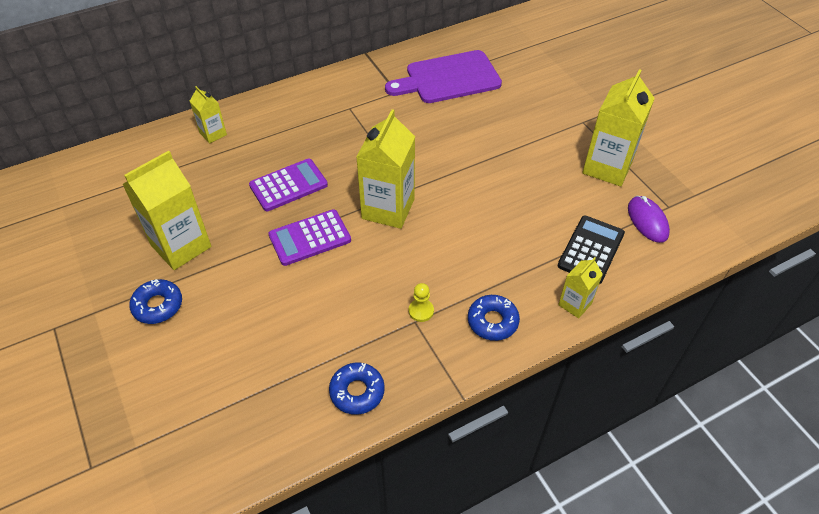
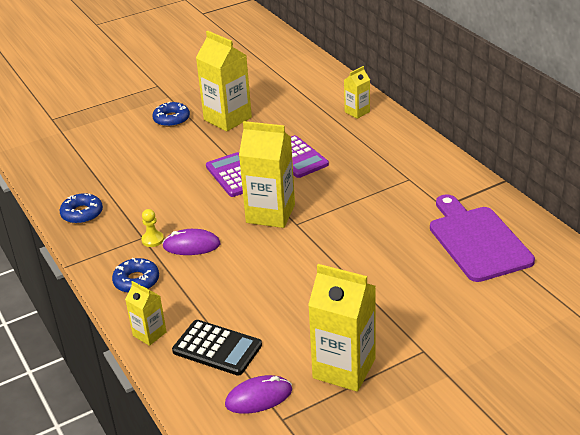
camera: 90 degrees right, 15 degrees down
(435, 274) = (191, 245): none -> purple mouse

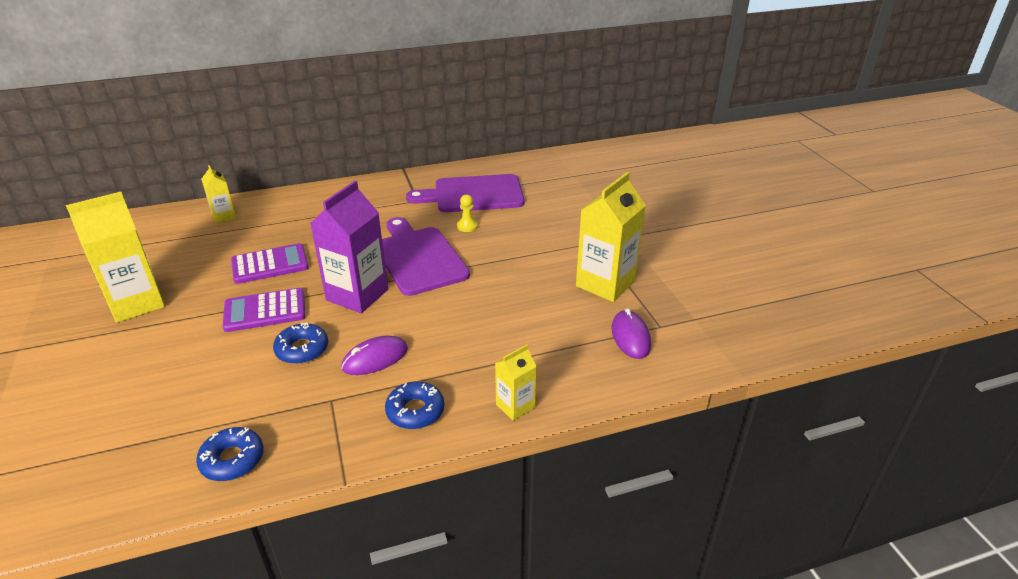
camera: 80 degrees left, 0 degrees up
(152, 240) = (343, 391): yellow pawn -> yellow pawn (467, 226)
(171, 119) = (81, 351): blue donut -> blue donut (302, 349)
(191, 245) = (375, 358): purple mouse -> purple mouse turned 45 degrees clockwise
(217, 348) = (556, 356): black calculator -> none
(270, 213) = (357, 295): yellow carton -> purple carton
(339, 233) = (419, 258): none -> purple cutting board

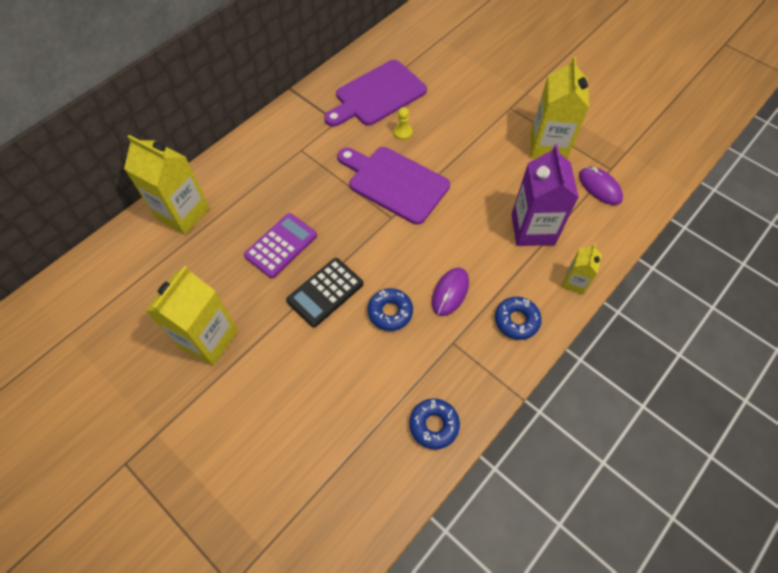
camera: 30 degrees left, 25 degrees up
(224, 216) = (183, 213): yellow carton -> yellow carton, size x1.90
(265, 311) = (325, 292): purple calculator -> black calculator
(357, 295) = (382, 242): purple carton -> purple carton (532, 229)

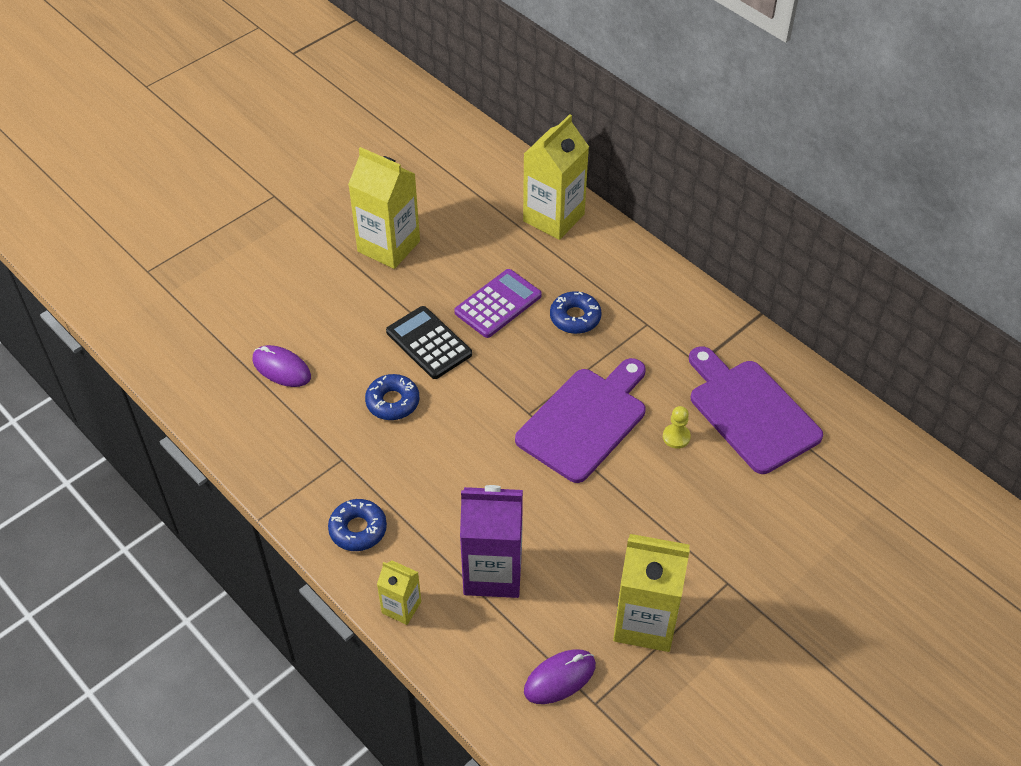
camera: 95 degrees right, 10 degrees down
(281, 246) = (498, 304): purple calculator -> purple calculator turned 90 degrees counterclockwise
(434, 425) = (249, 430): blue donut -> blue donut (575, 317)
(450, 292) = (409, 464): purple mouse -> purple mouse (281, 368)

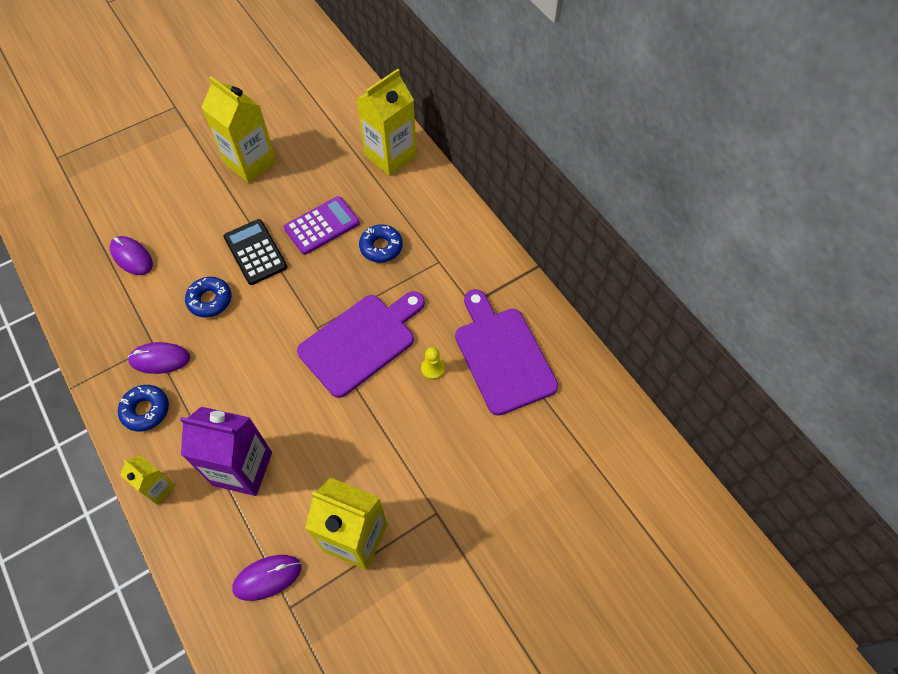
camera: 10 degrees right, 10 degrees up
(355, 473) = (160, 359): none -> purple mouse

